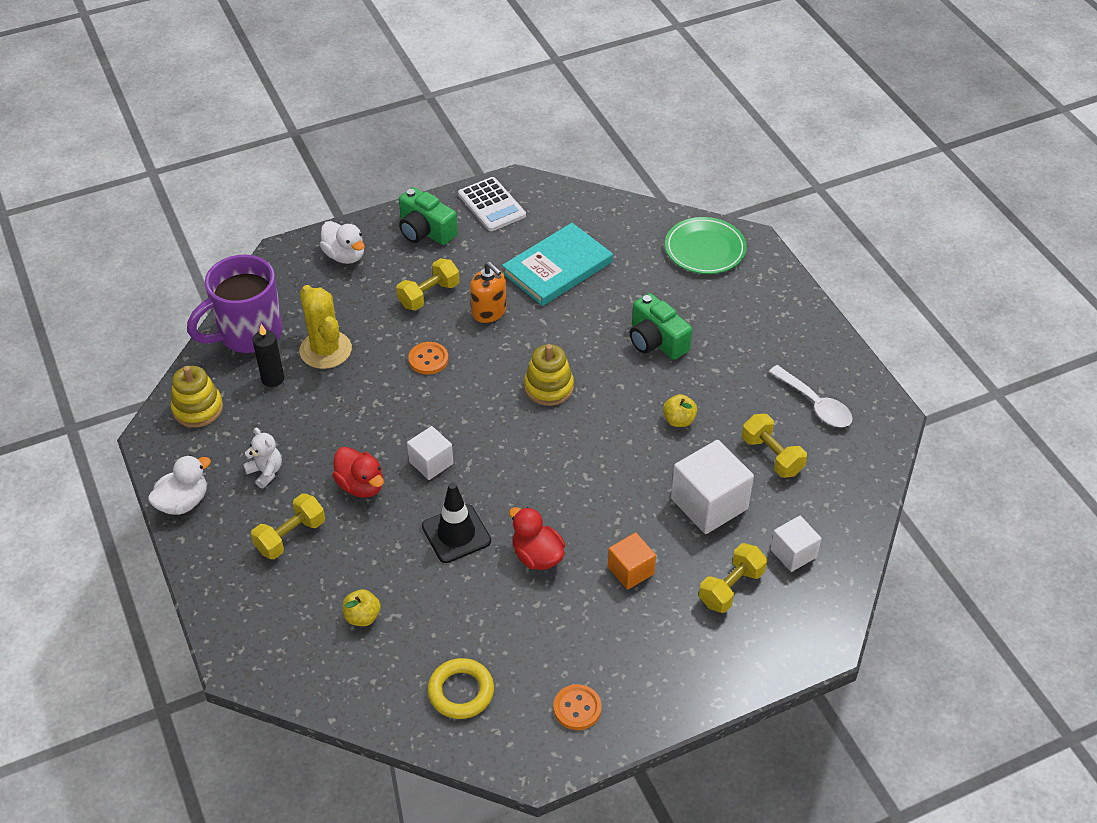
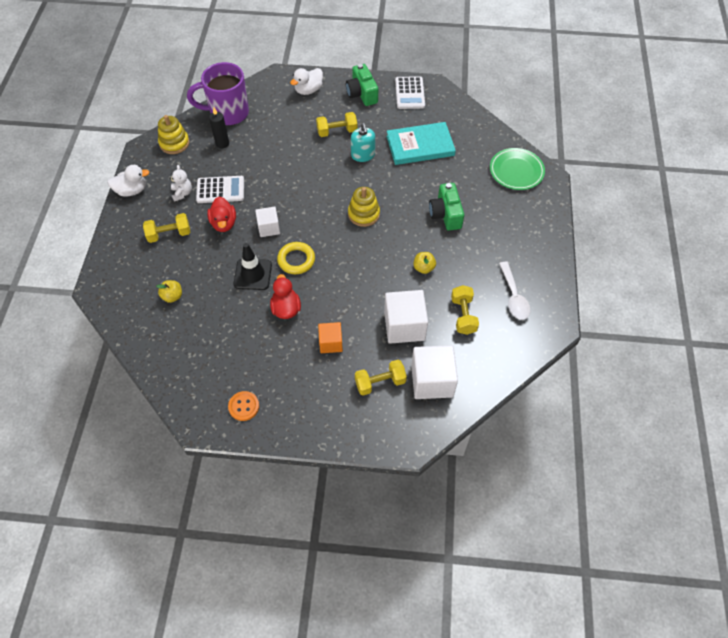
camera: 30 degrees right, 10 degrees up
(320, 443) = (220, 190): none -> white calculator
(325, 350) = (260, 139): yellow cactus -> none
(345, 256) = (308, 90): white duck -> white duck turned 60 degrees clockwise
(428, 359) = (310, 168): orange button -> none
(461, 691) = (191, 364): yellow ring -> yellow ring (296, 260)
(489, 311) = (363, 155): orange soap dispenser -> turquoise soap dispenser
(793, 553) = (432, 381): white cube -> white cube, size x1.71

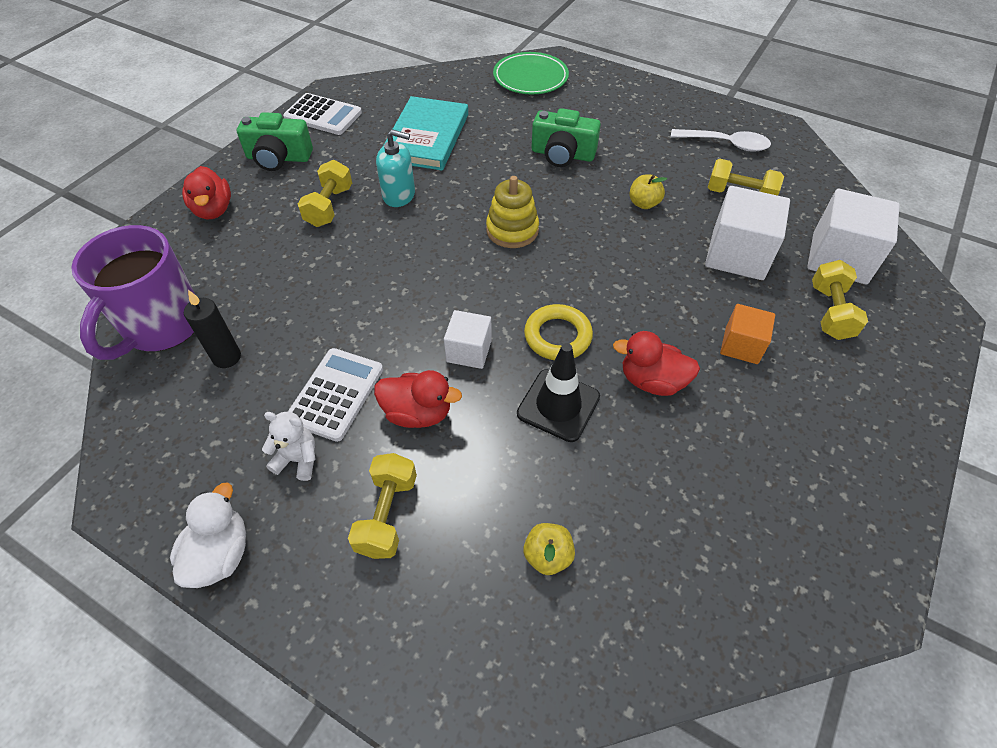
camera: 65 degrees left, 5 degrees down
(174, 143) = (158, 434): yellow stacking toy -> none
(244, 406) = (841, 508): orange button -> none
(308, 90) = (213, 210): white duck -> red duck

